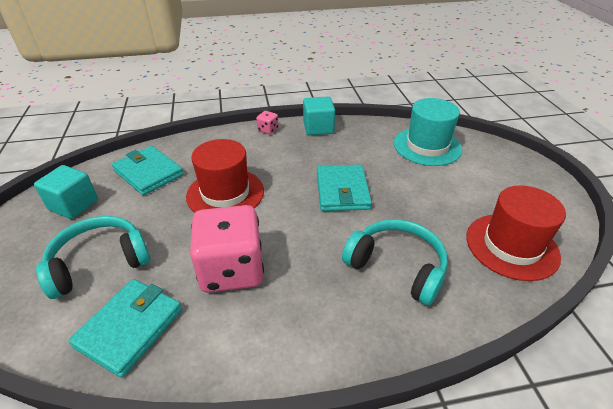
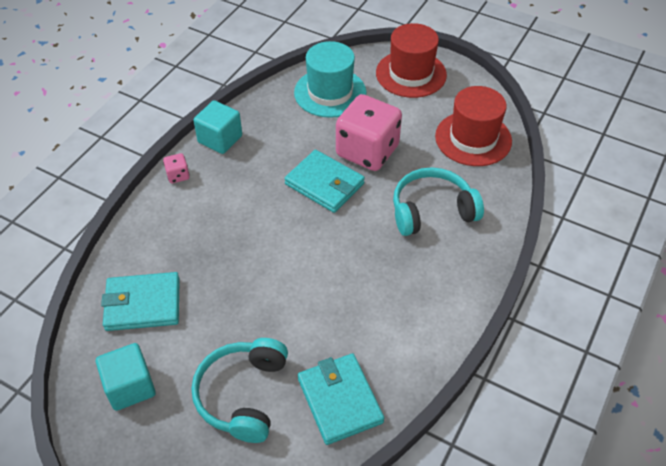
camera: 50 degrees left, 10 degrees up
(225, 193) = (242, 262): red hat -> red hat (411, 74)
(232, 269) = (341, 307): pink dice -> pink dice (367, 151)

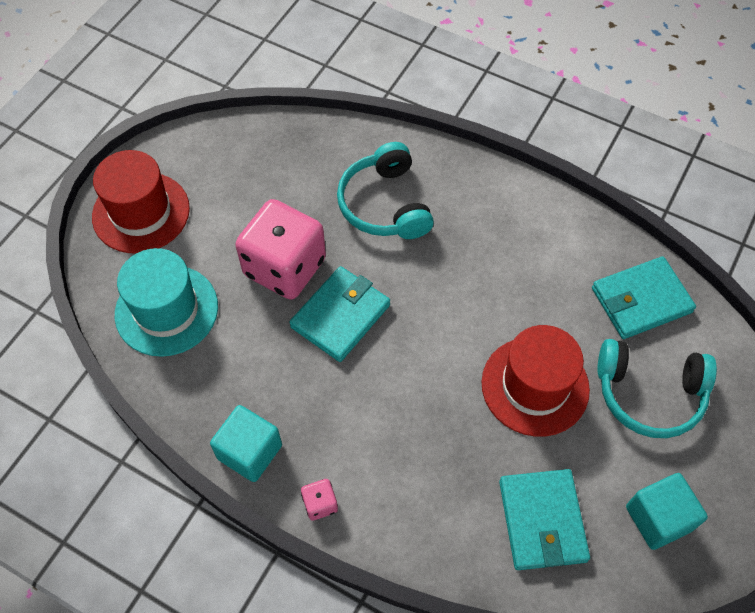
camera: 90 degrees left, 10 degrees up
(473, 138) = (270, 155): red hat -> red hat (535, 386)

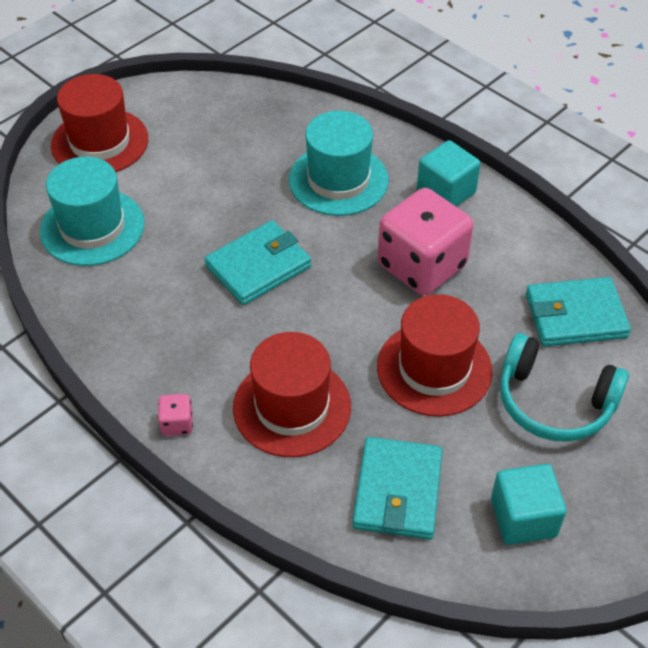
camera: 15 degrees right, 10 degrees down
(250, 452) = (125, 363): turquoise cube -> turquoise cube (446, 192)
(285, 267) = (219, 214): pink dice -> pink dice (422, 266)
(385, 204) = (338, 180): turquoise headphones -> turquoise hat
(420, 458) = (292, 407): none -> red hat

